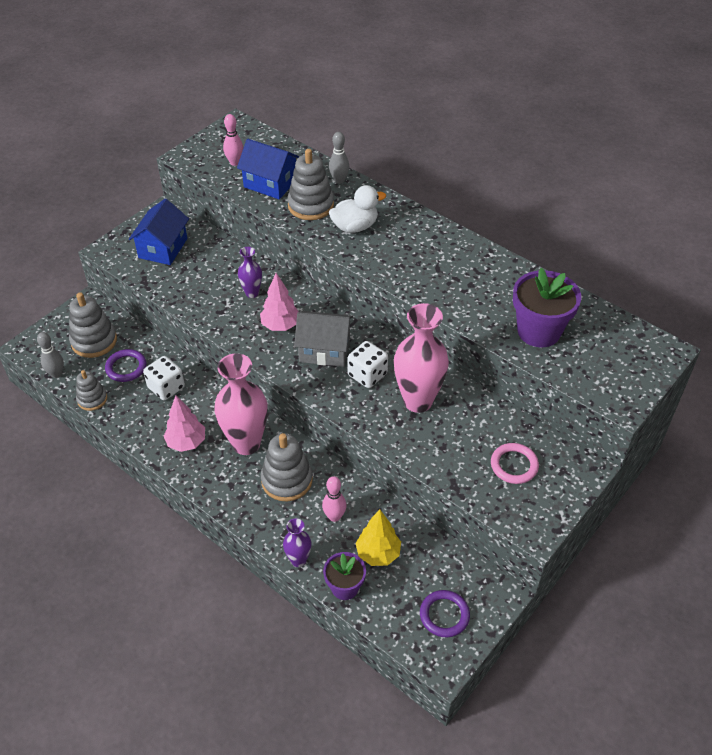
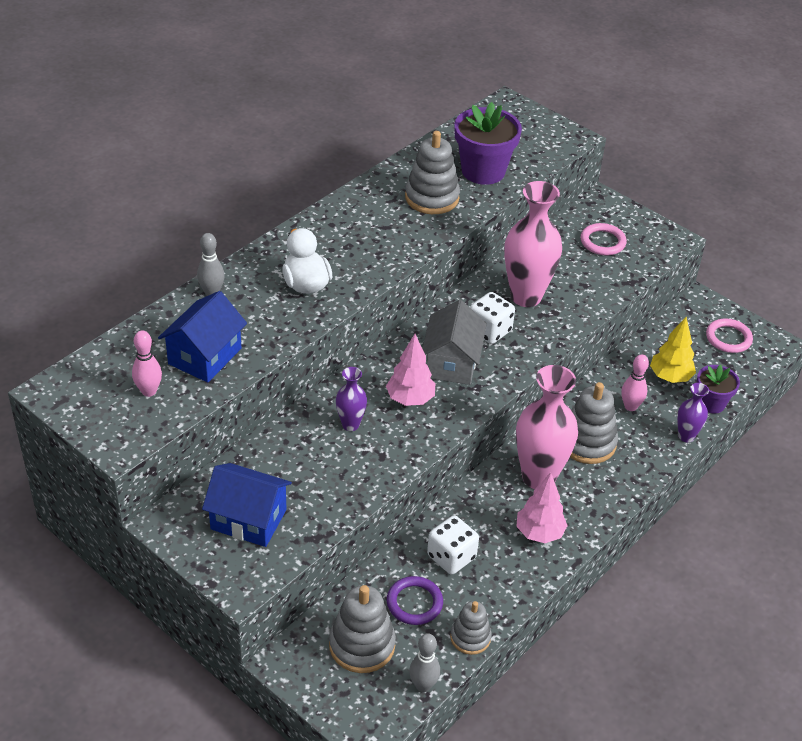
camera: 90 degrees left, 5 degrees down
(310, 205) = (258, 320): grey stacking toy -> grey stacking toy (432, 198)
(444, 615) = (728, 338): purple ring -> pink ring

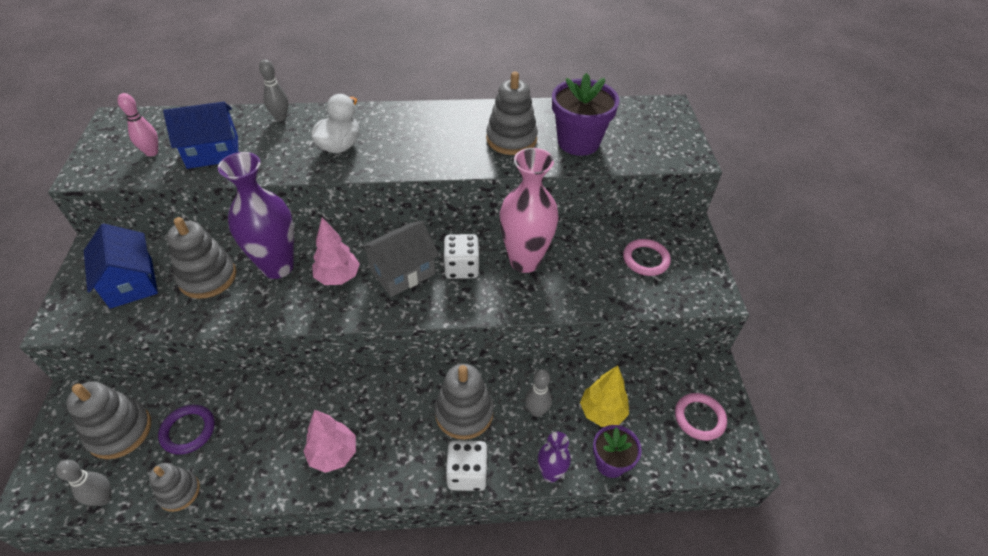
camera: 45 degrees right, 5 degrees up
(306, 471) = (207, 277): none -> grey stacking toy
(350, 425) = (277, 267): purple vase -> purple vase, size x2.00
(451, 557) = (255, 418): white dice -> white dice (467, 473)
(538, 477) = (393, 410): pink vase -> none
(630, 406) = (536, 411): pink bowling pin -> grey bowling pin

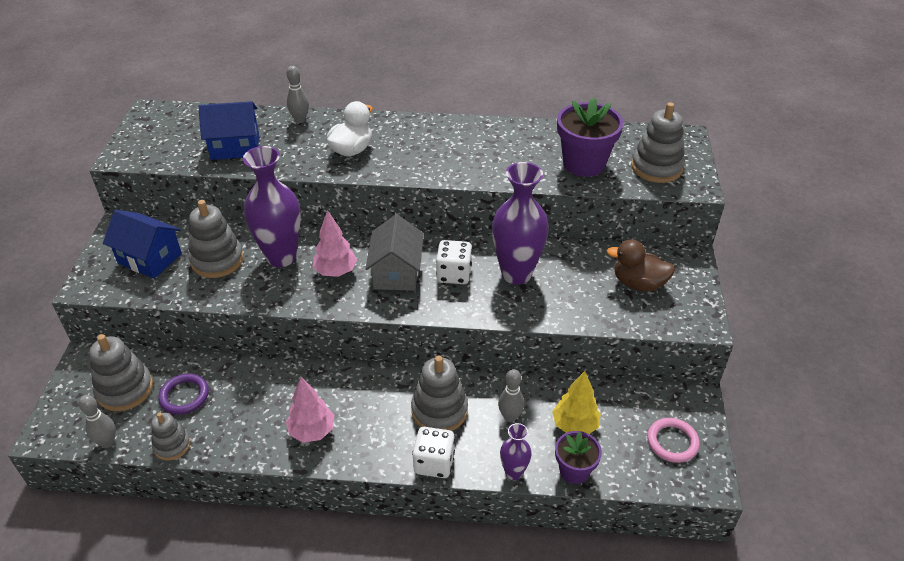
camera: 10 degrees right, 5 degrees down
(131, 282) = (150, 258): blue house -> blue house turned 45 degrees counterclockwise
(152, 152) = (181, 143): pink bowling pin -> none
(402, 272) = (396, 272): grey house -> grey house turned 60 degrees counterclockwise
(511, 139) = (517, 156): grey stacking toy -> grey stacking toy (656, 167)
(524, 261) = (516, 274): pink vase -> purple vase
(646, 259) = (638, 283): pink ring -> brown duck

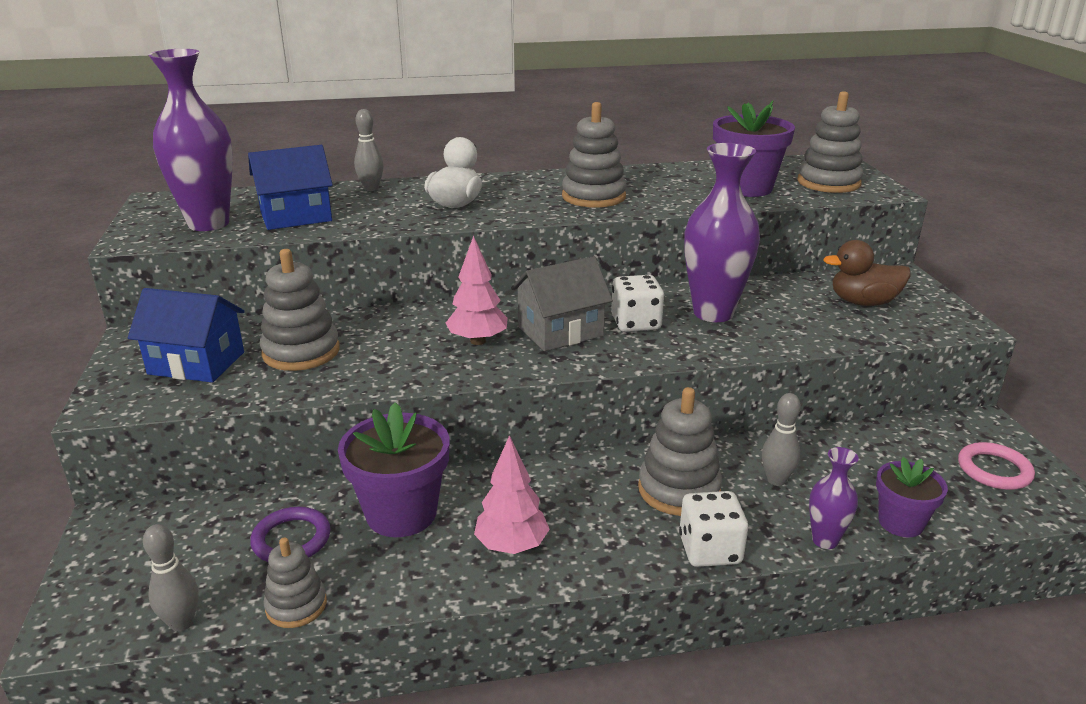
camera: 15 degrees left, 15 degrees down
(125, 389) = (188, 548): grey stacking toy -> grey stacking toy (593, 197)
(255, 390) = (401, 513): none -> purple flower pot
(281, 257) = (393, 337): purple vase -> purple vase (208, 223)
(396, 272) = (560, 331): grey house -> grey house turned 75 degrees clockwise
(574, 425) = (864, 474): yellow tree -> none

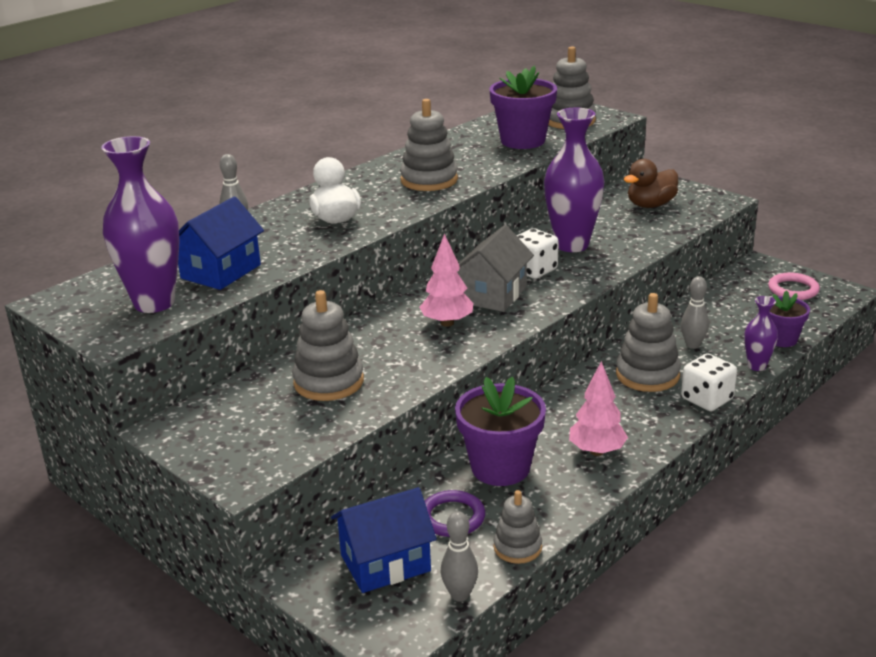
camera: 35 degrees left, 0 degrees up
(196, 363) = (258, 423): blue house -> blue house (385, 563)

